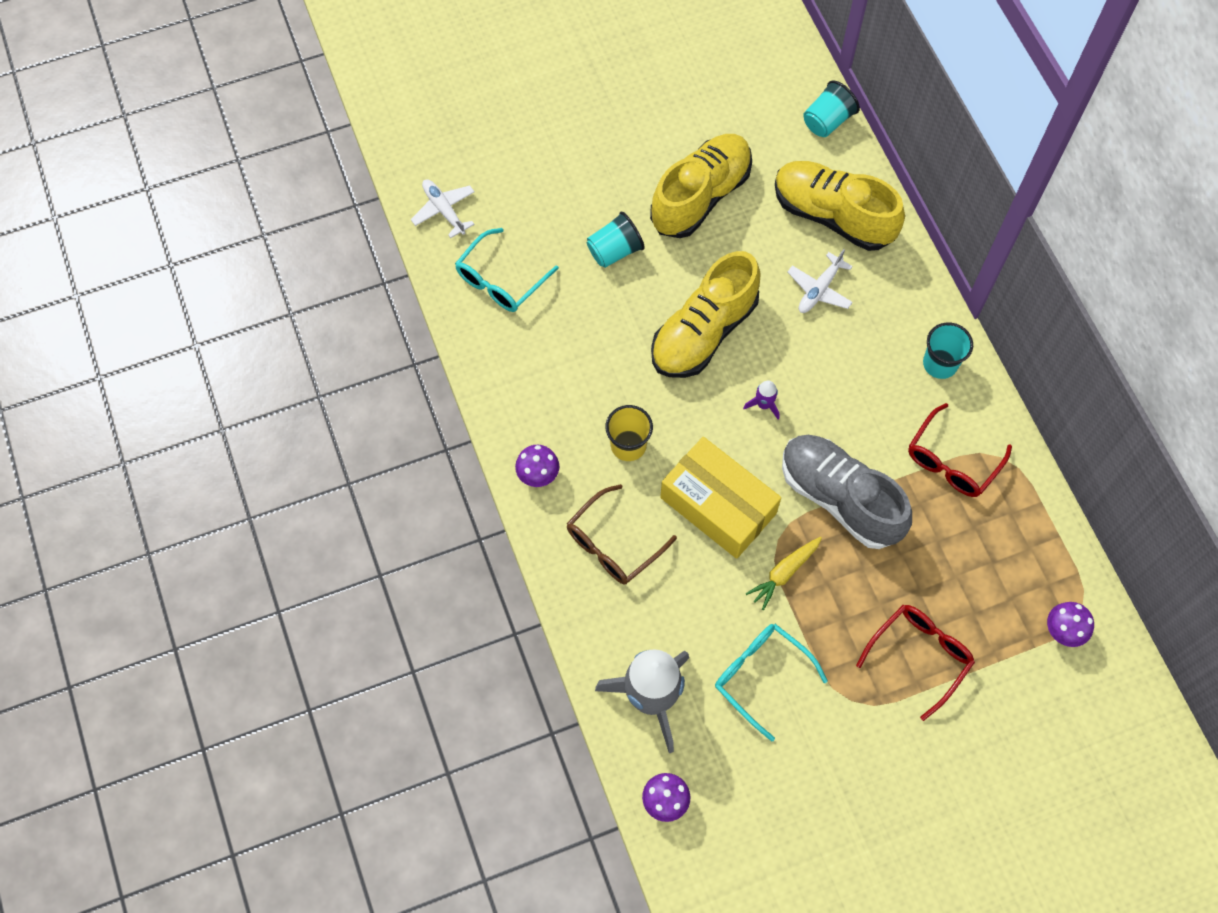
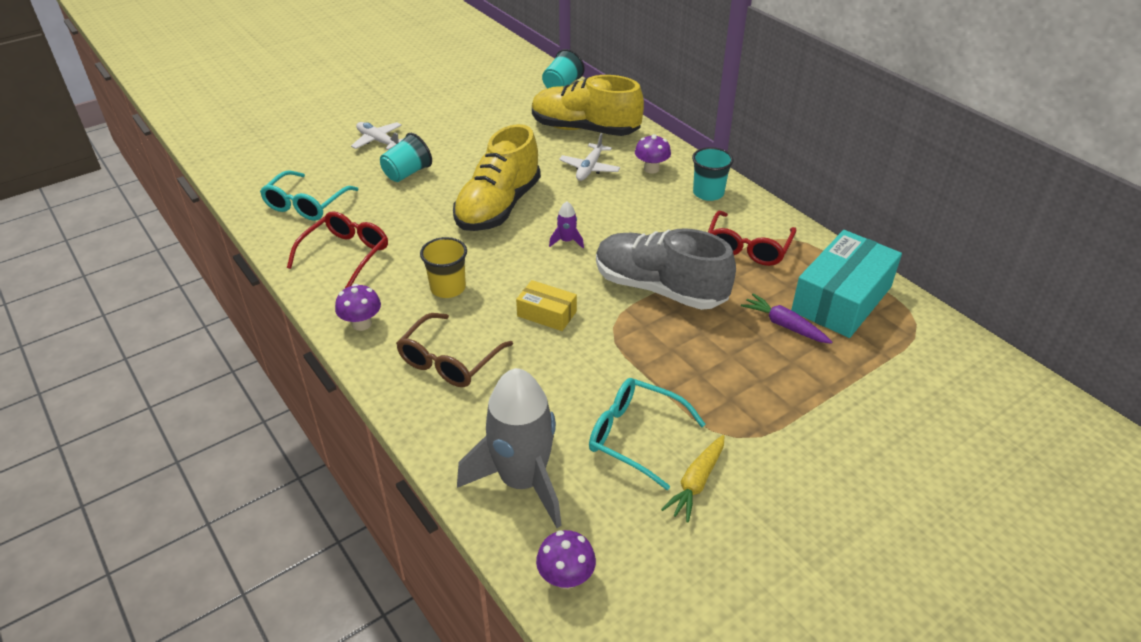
camera: 15 degrees left, 25 degrees down
(444, 210) = (249, 173): white plane -> white plane (378, 141)
(700, 196) = (473, 135): yellow shoe -> none
(718, 505) = (547, 314): yellow box -> yellow box, size x0.51
(784, 573) = (628, 350): yellow carrot -> yellow carrot (696, 483)
(919, 656) = (787, 387): red glasses -> red glasses (346, 254)
(947, 579) = (784, 325): none -> purple carrot
(1020, 559) = (841, 299): none -> turquoise box
(1063, 631) = (909, 341): purple mushroom -> purple mushroom (651, 169)

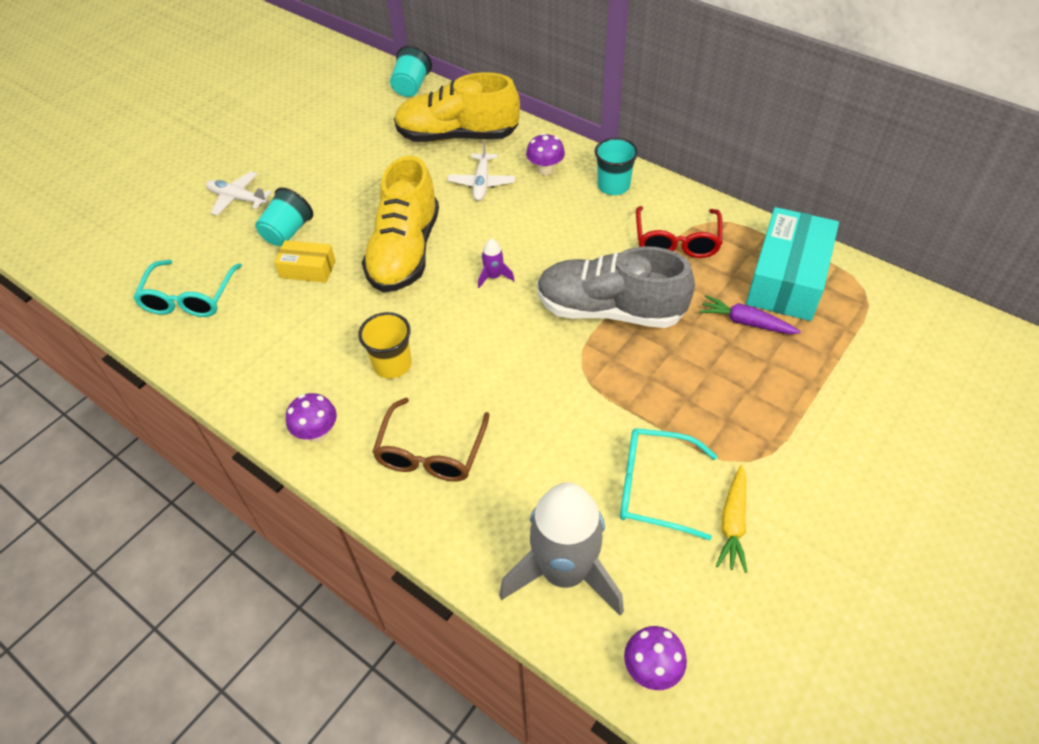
camera: 15 degrees left, 10 degrees up
(346, 254) = (262, 351): red glasses -> none
(547, 314) = (509, 369): yellow box -> yellow box (308, 269)

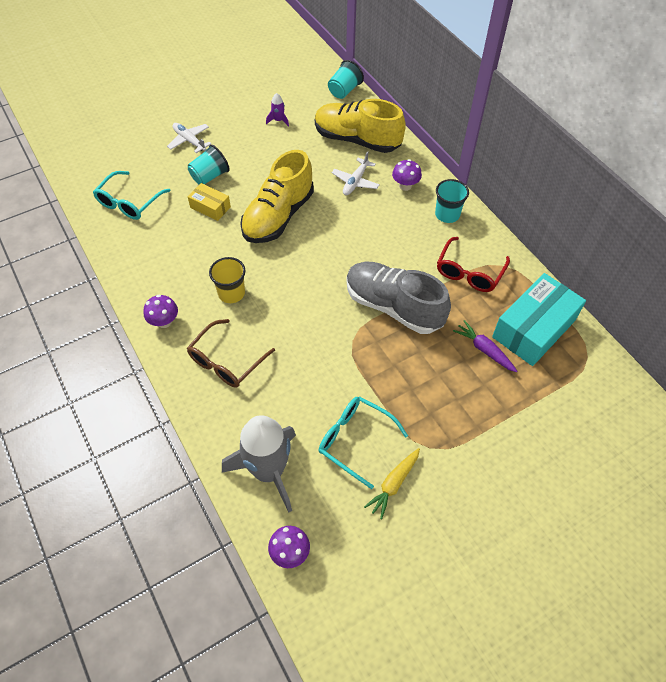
camera: 20 degrees right, 5 degrees up
(494, 277) = (328, 254): purple rocket -> purple rocket (278, 120)

